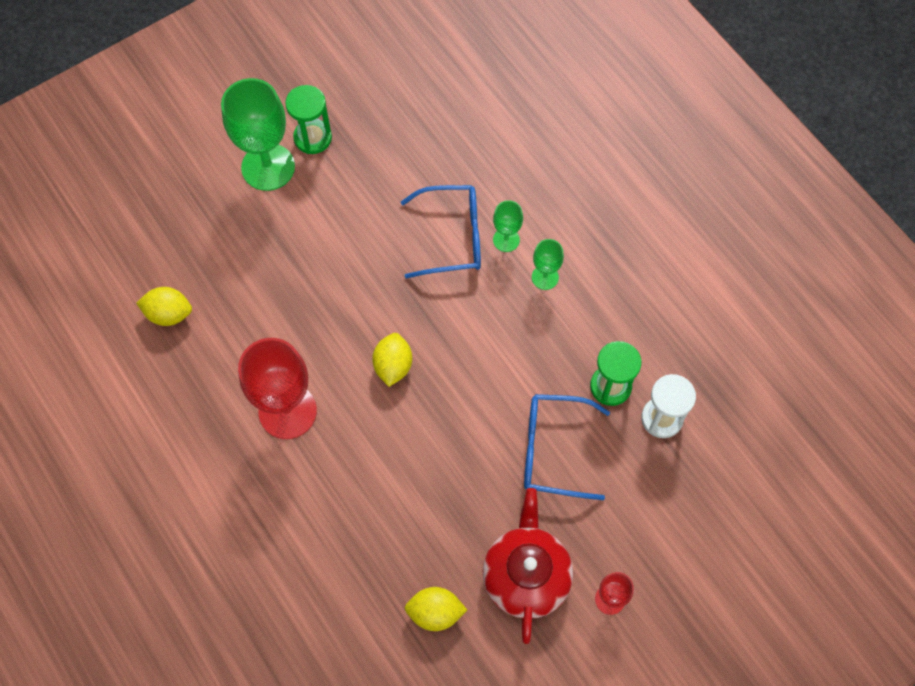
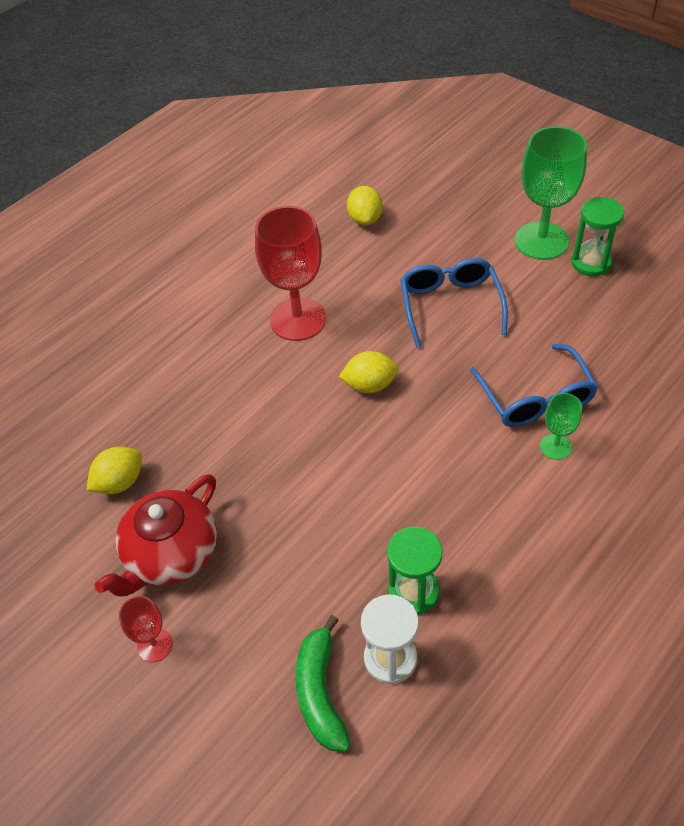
camera: 80 degrees right, 15 degrees down
(435, 612) = (120, 482): yellow lemon -> yellow lemon turned 60 degrees clockwise
(526, 575) = (170, 554): red teapot -> red teapot turned 135 degrees clockwise
(545, 277) = (526, 494): green goblet -> none
(552, 450) = (318, 548): blue glasses -> blue glasses (450, 305)
(677, 476) = (320, 692): none -> green banana

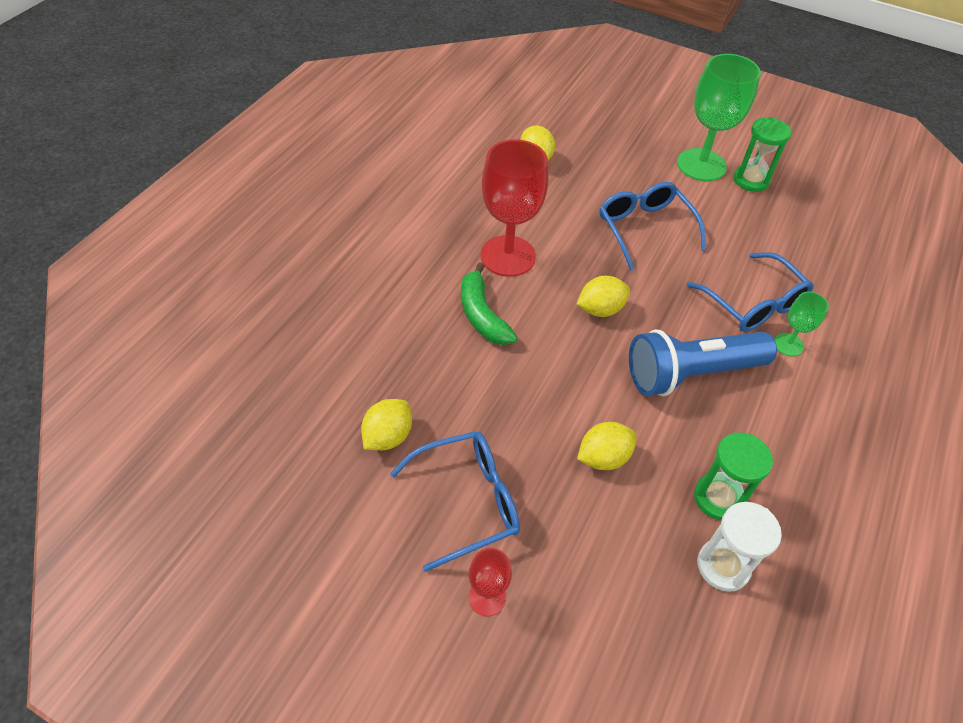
camera: 20 degrees left, 0 degrees up
(170, 554) = (468, 501): red teapot -> blue glasses
(314, 533) = (603, 457): none -> yellow lemon
(320, 692) = (670, 612): green banana -> green banana (482, 315)
(437, 463) = (691, 373): none -> blue flashlight

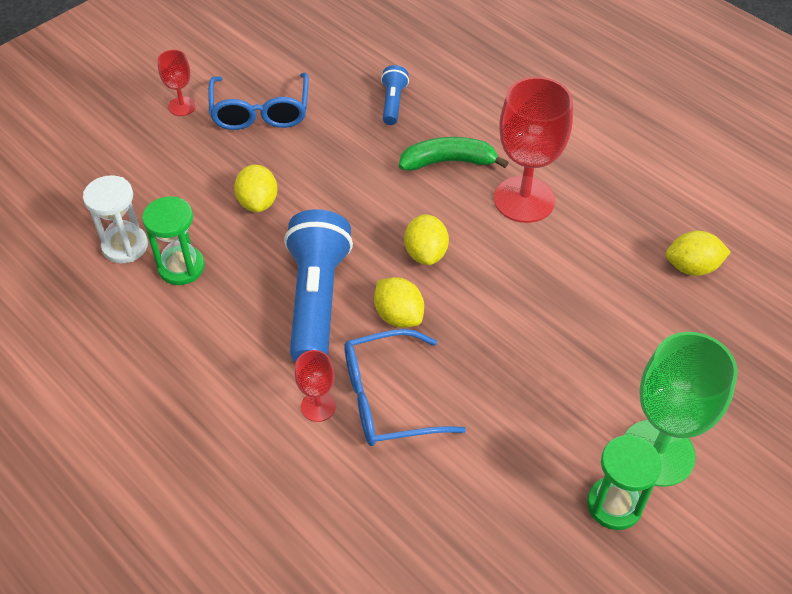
camera: 110 degrees right, 0 degrees up
(388, 436) = (339, 80): yellow lemon -> yellow lemon (398, 316)
(412, 376) = (393, 103): none -> blue flashlight
(644, 228) = (540, 336): blue glasses -> none
(788, 344) = (318, 406): green goblet -> red goblet

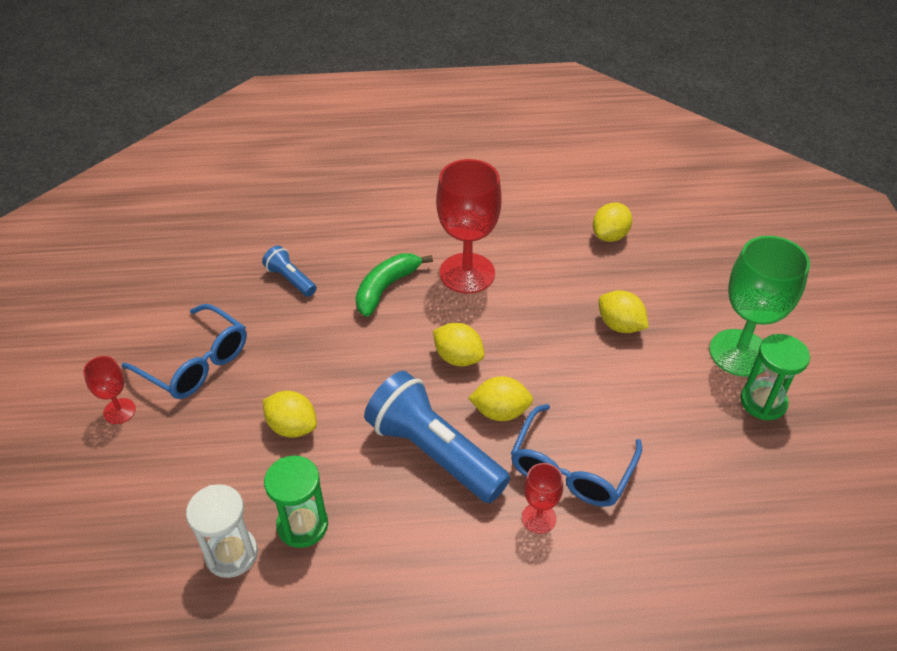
camera: 50 degrees left, 5 degrees down
(586, 340) = (620, 325): none -> yellow lemon

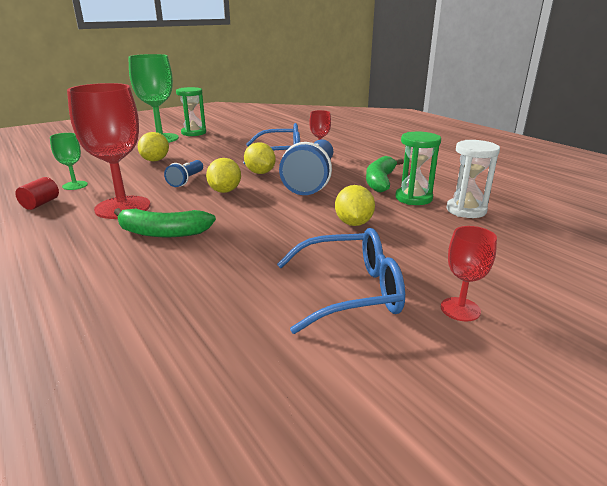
camera: 120 degrees left, 20 degrees down
(196, 363) = (351, 291): blue glasses -> blue glasses turned 75 degrees clockwise
(290, 279) = (180, 284): blue flashlight -> blue flashlight (186, 180)
(379, 527) = (380, 181): none -> green banana
(517, 224) = (40, 204): none -> red cylinder
(559, 249) = (75, 185): none -> green goblet
(610, 236) = (52, 175): yellow lemon -> none

